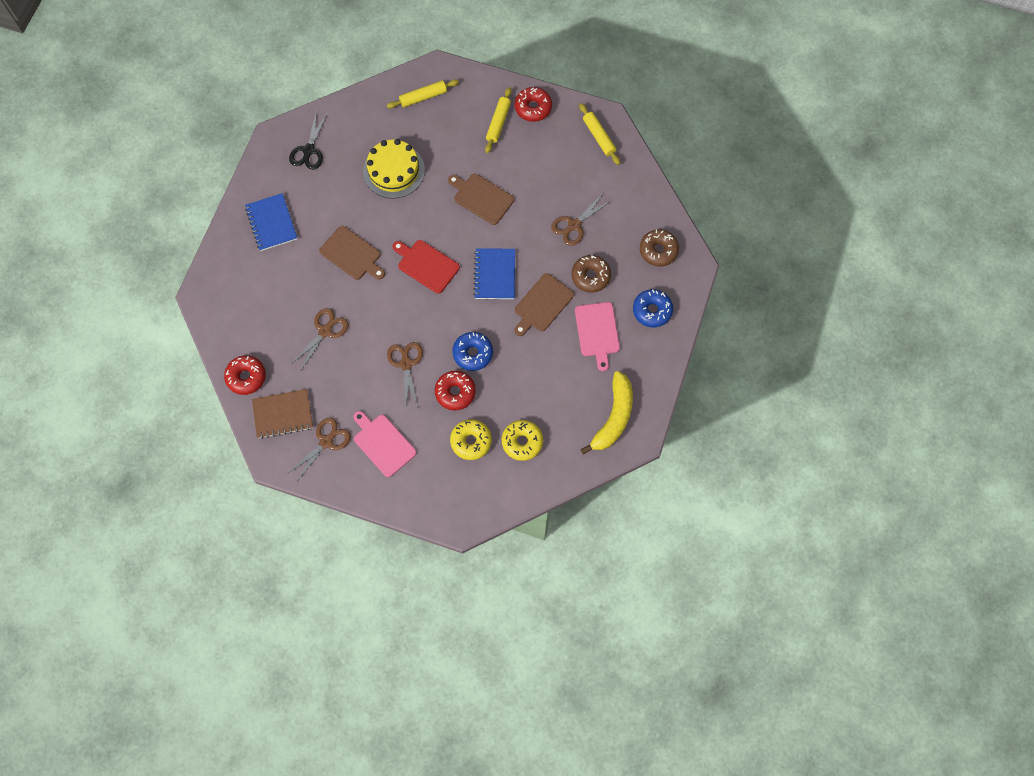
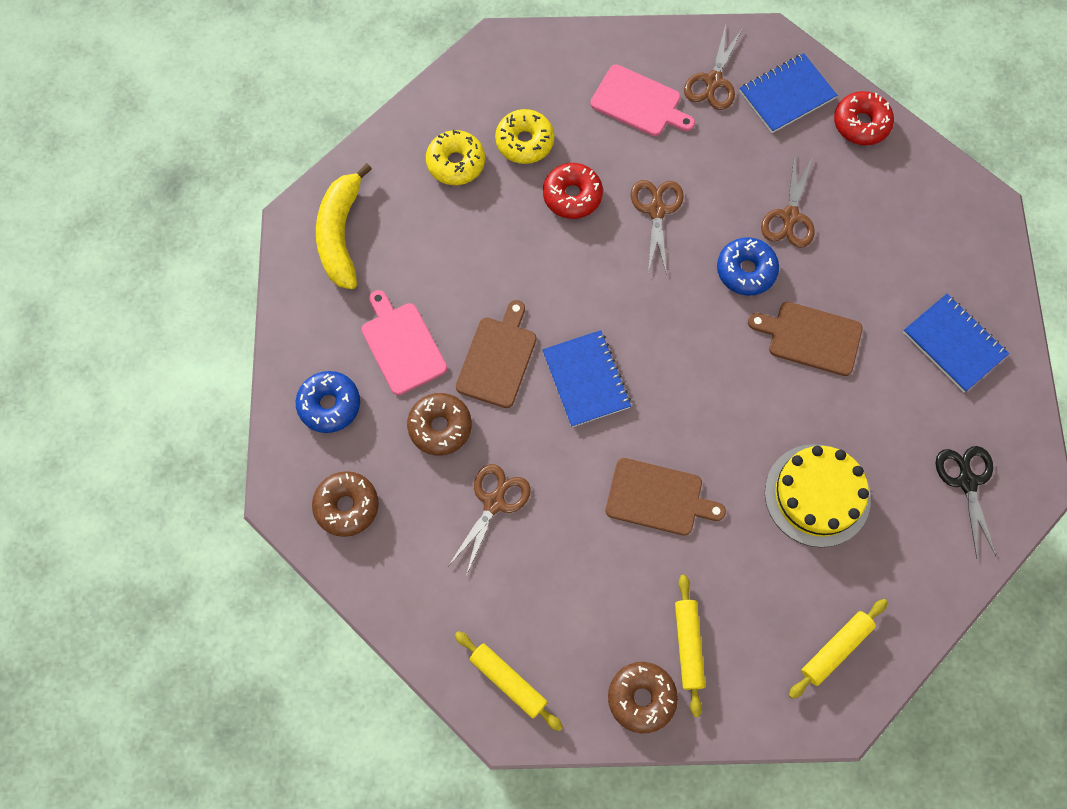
camera: 160 degrees right, 0 degrees up
(283, 414) = (786, 95): brown notebook -> blue notebook
(406, 364) = (656, 210): brown scissors -> brown scissors turned 150 degrees counterclockwise
(426, 265) = (693, 359): red cutting board -> none
(473, 353) = (570, 255): blue donut -> blue donut (746, 270)
(533, 108) = (641, 698): red donut -> brown donut

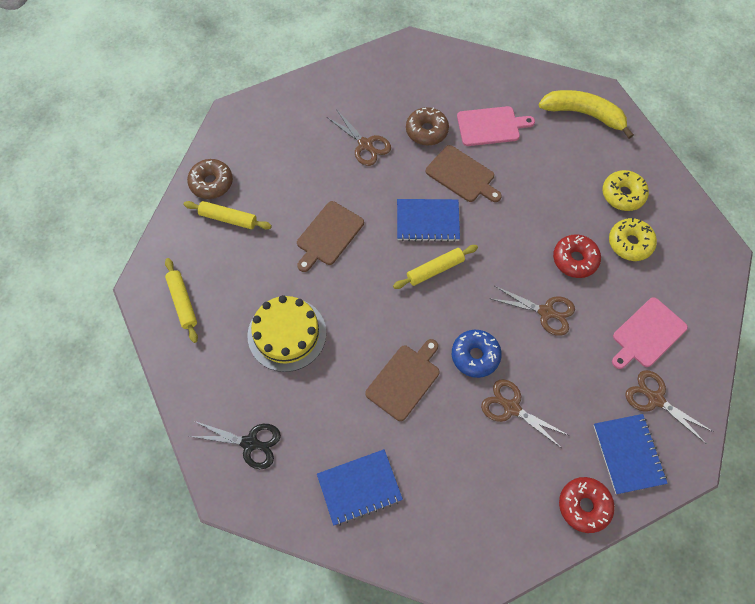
camera: 110 degrees right, 5 degrees down
(329, 405) = (463, 79): blue donut -> none
(347, 506) = (395, 72): brown donut -> none
(508, 681) = (256, 120): yellow rolling pin -> yellow rolling pin (435, 270)

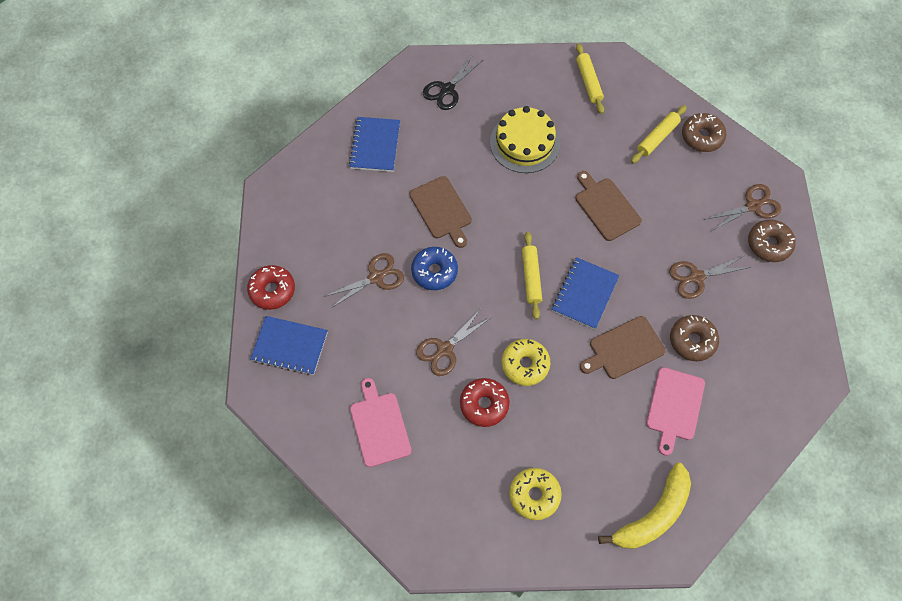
camera: 115 degrees right, 0 degrees up
(182, 302) = (588, 82): yellow rolling pin -> yellow rolling pin turned 75 degrees clockwise
(306, 104) = (769, 244): none -> brown donut
(630, 243) = (477, 468): yellow donut -> yellow donut (525, 365)
(655, 399) = (320, 396): brown scissors -> brown scissors (753, 206)

